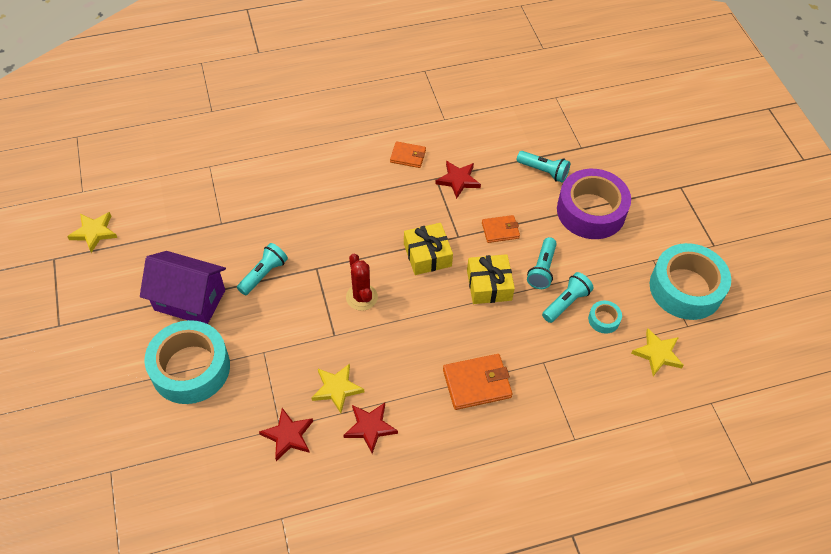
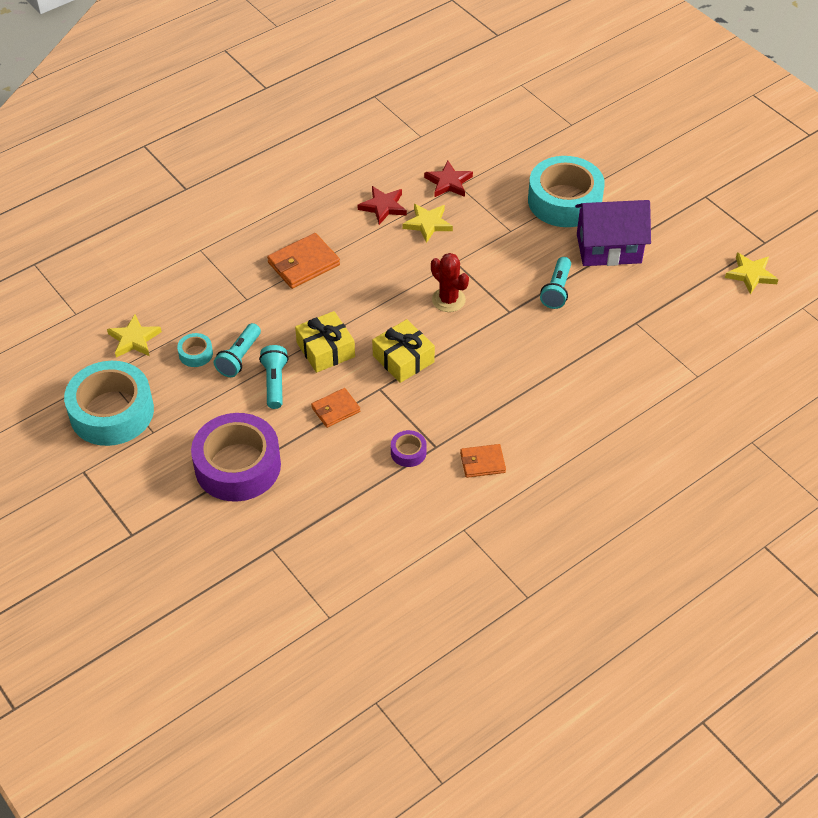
camera: 160 degrees right, 5 degrees down
(458, 180) = (408, 452): red star -> purple tape
(543, 171) = (310, 498): turquoise flashlight -> none

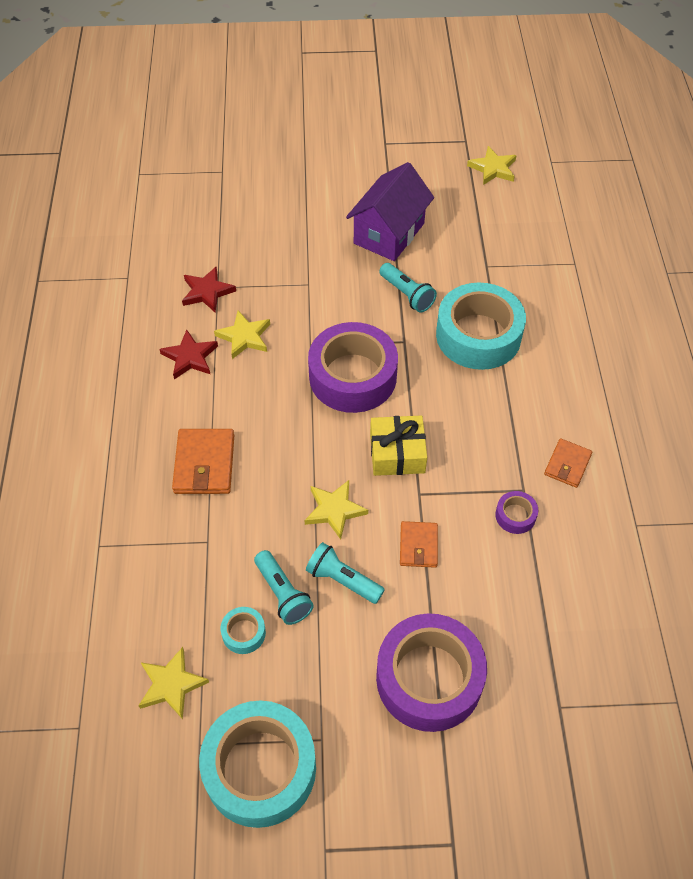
camera: 55 degrees left, 5 degrees up
(325, 350) = (334, 510): yellow gift -> yellow star
(448, 300) = (352, 376): red cactus -> purple tape
(564, 201) = (307, 228): turquoise tape -> turquoise tape (478, 335)

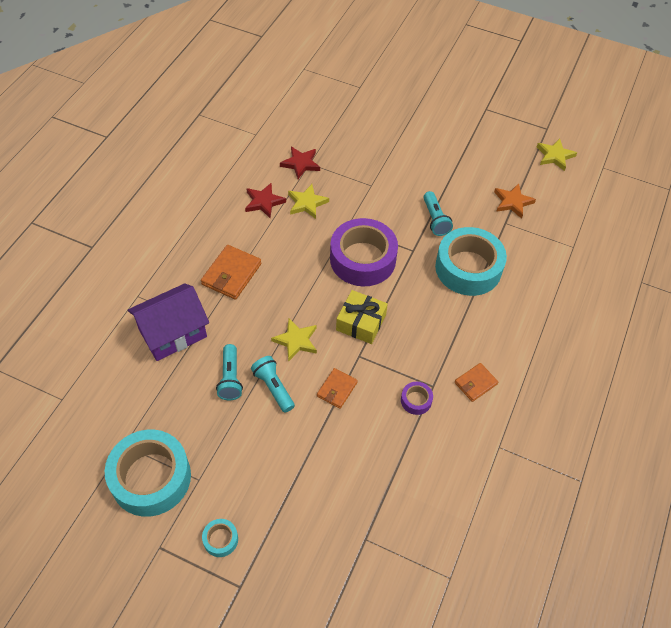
camera: 25 degrees right, 0 degrees up
(171, 684) = (129, 401): yellow star -> none
(243, 633) = (191, 391): turquoise tape -> turquoise tape (220, 539)
(389, 233) = (449, 172): purple house -> purple house (173, 333)
(429, 678) = (290, 477): purple tape -> none
(480, 239) = (512, 202): none -> orange star

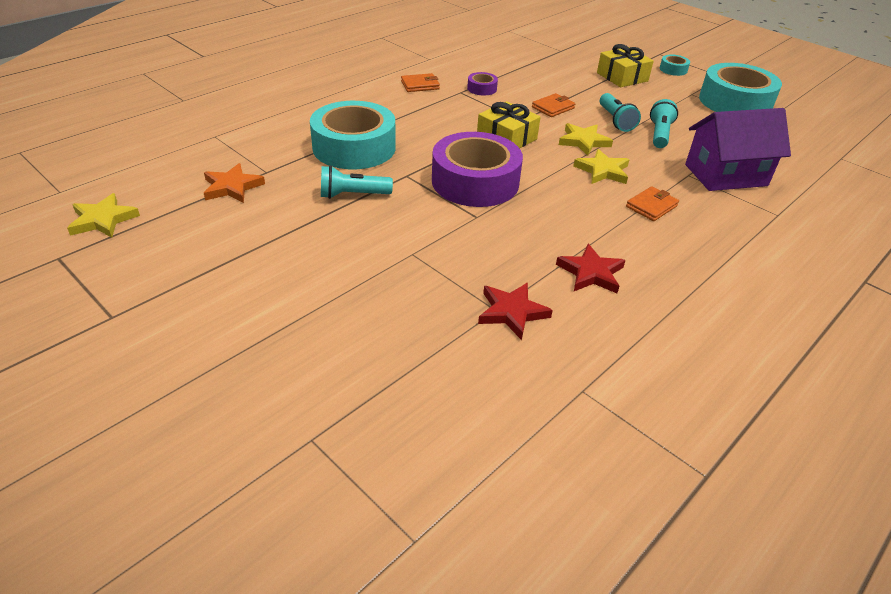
camera: 160 degrees left, 15 degrees down
(231, 274) = (651, 206): orange wallet -> orange wallet, size x0.63
(279, 491) = (622, 77): none -> yellow gift
(307, 203) = (523, 255): yellow star -> yellow star (602, 171)
(435, 219) = (353, 195): turquoise flashlight -> turquoise flashlight turned 105 degrees counterclockwise

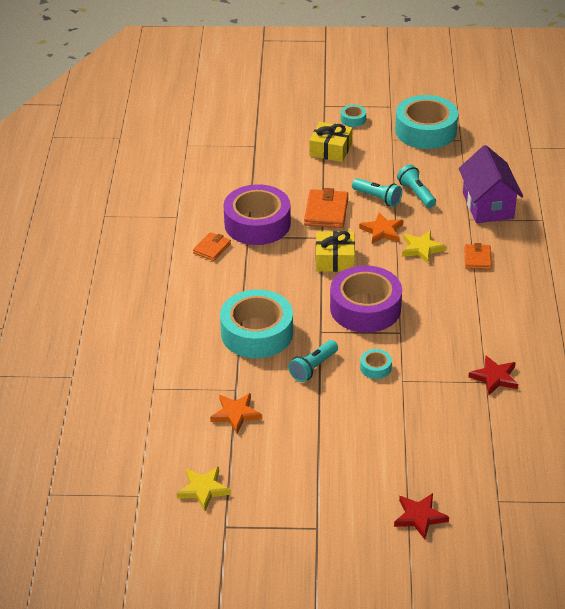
camera: 40 degrees left, 0 degrees up
(405, 228) = (375, 368): none -> turquoise tape
(482, 88) = (257, 224): purple tape -> purple tape, size x2.38
(553, 108) = (326, 212): orange wallet -> orange wallet, size x1.59
(583, 141) = (382, 231): yellow star -> orange star
(591, 273) = (501, 327): red star -> red star (419, 517)
(726, 175) = (488, 205): purple house -> purple house turned 45 degrees counterclockwise

